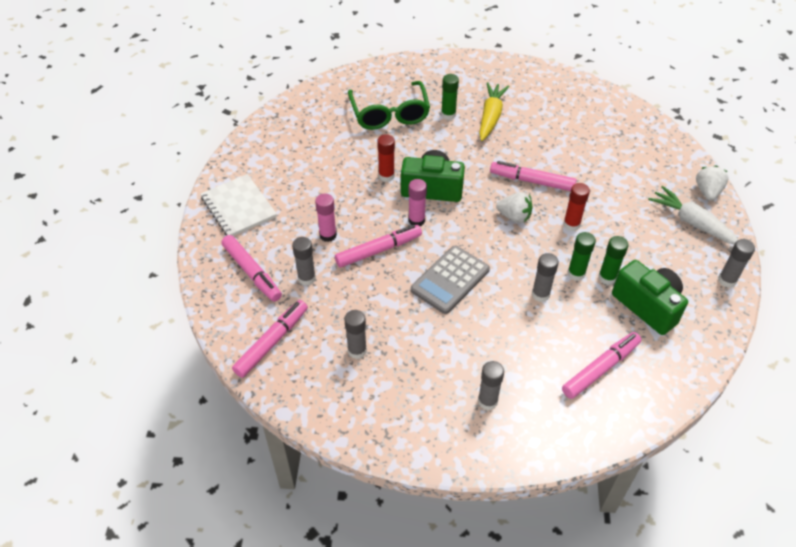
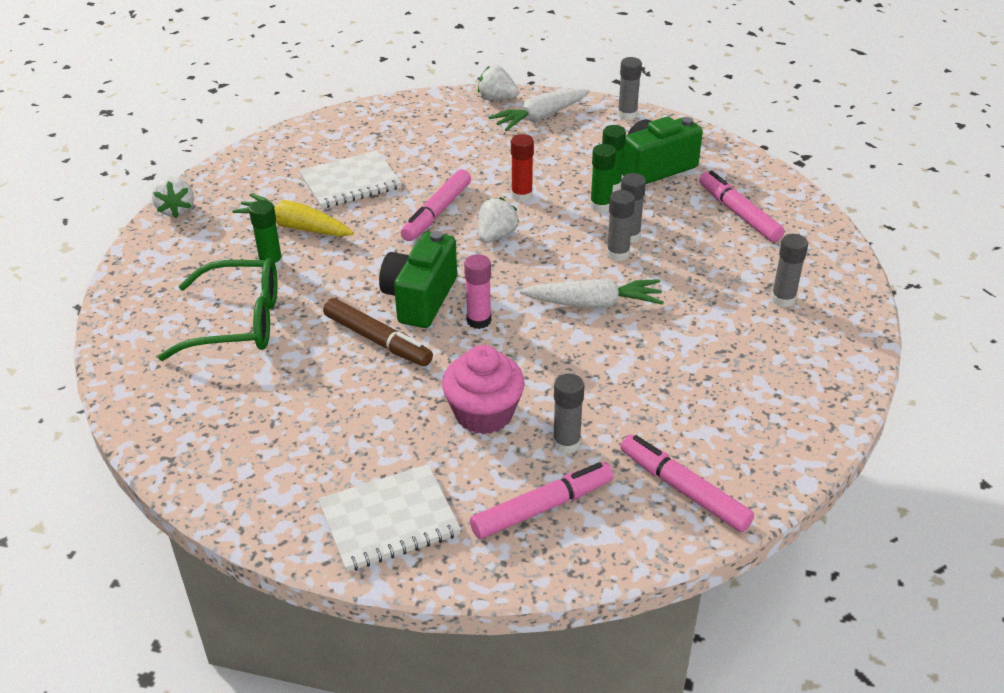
camera: 80 degrees left, 10 degrees down
(328, 235) = (483, 413): pink glue stick -> pink cupcake
(357, 351) = (704, 401): grey glue stick -> grey glue stick (618, 254)
(378, 250) = (526, 363): pink marker -> none
(386, 176) = (378, 340): red glue stick -> brown marker
(450, 280) = (594, 304): grey calculator -> white carrot
(490, 63) = (176, 210): none -> white strawberry
(552, 132) = (350, 182): none -> white notebook

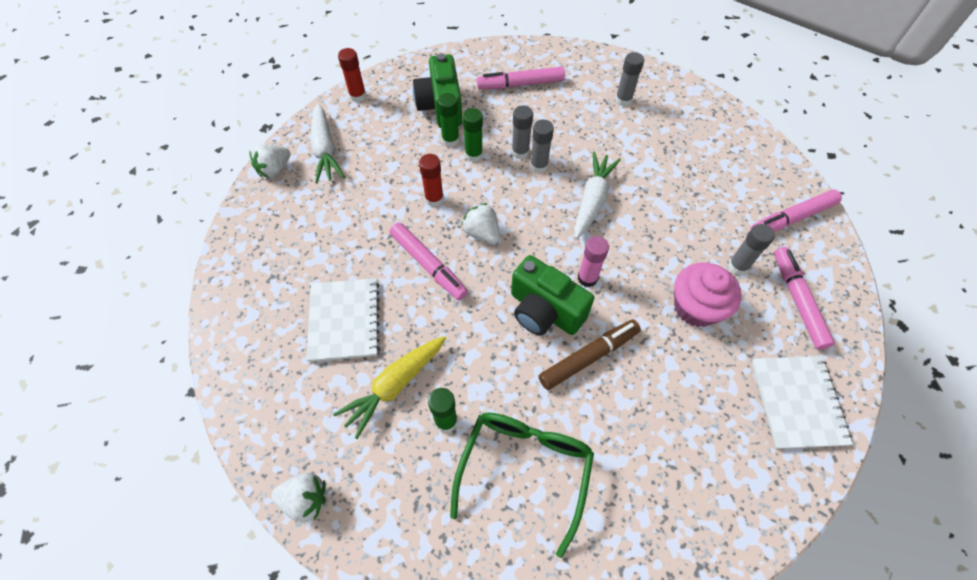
camera: 70 degrees left, 20 degrees up
(627, 115) = (358, 96): grey glue stick -> red glue stick

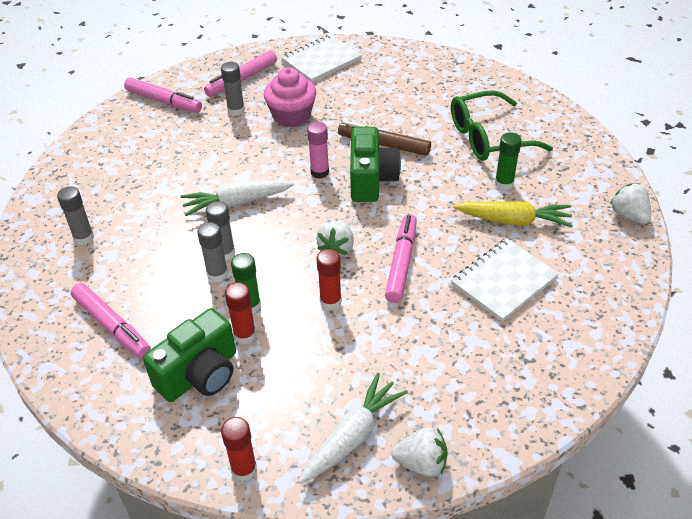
camera: 125 degrees left, 15 degrees down
(450, 140) = (245, 335): green glue stick -> red glue stick

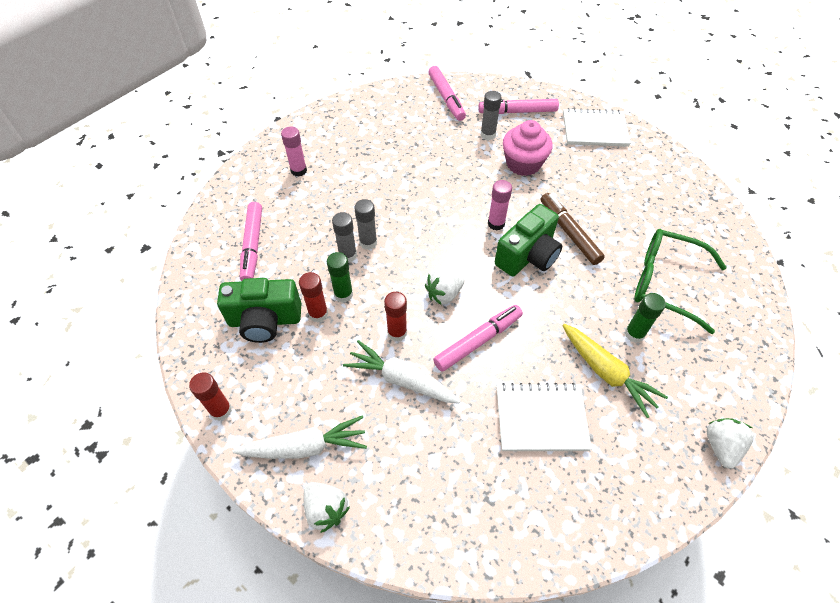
camera: 40 degrees right, 10 degrees up
(84, 238) = (298, 170): grey glue stick -> pink glue stick
(237, 202) = (414, 209): white carrot -> white carrot (401, 379)

